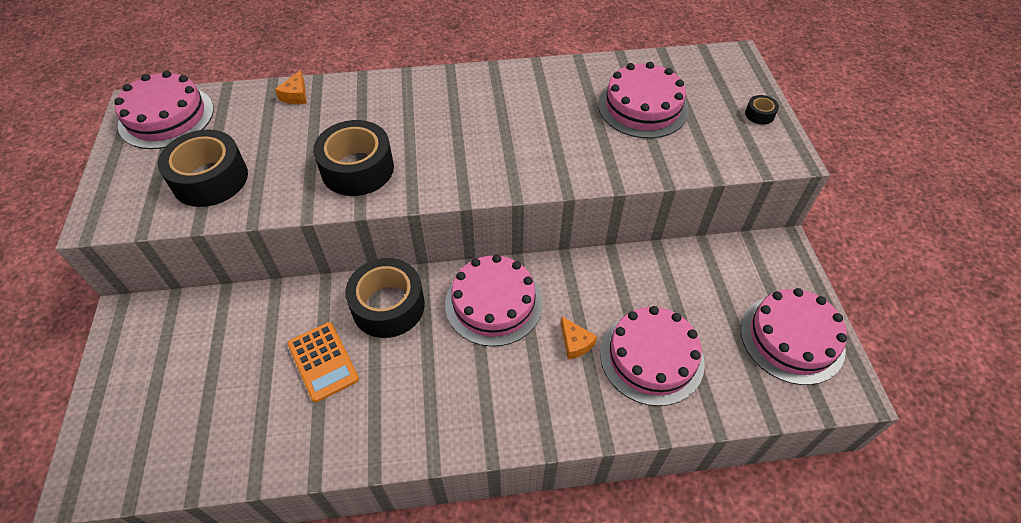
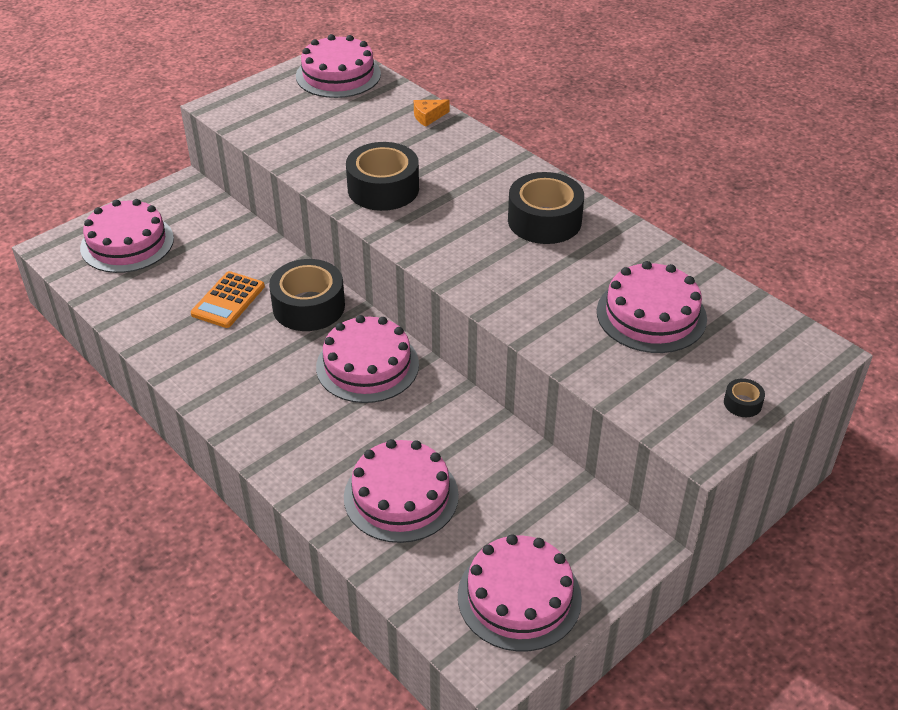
camera: 55 degrees right, 10 degrees down
(154, 407) = (127, 243): none -> pink cake
(210, 179) = (300, 128): black tape -> black tape (544, 220)
(575, 343) = (371, 437): orange cheese -> none

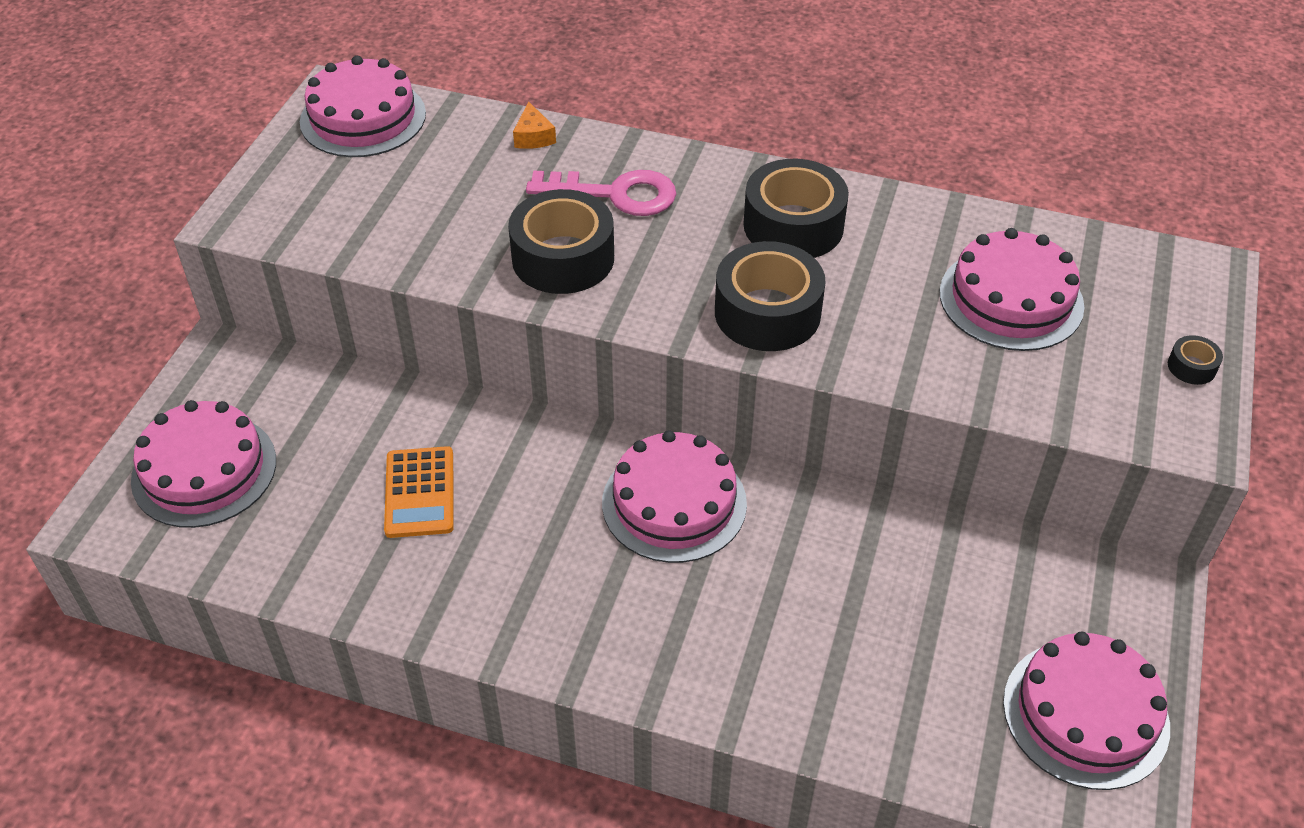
camera: 30 degrees left, 5 degrees up
(308, 306) = (534, 455): black tape -> black tape (767, 312)
(401, 496) = (855, 656): pink cake -> none
(428, 117) = (533, 137): orange cheese -> orange cheese turned 45 degrees counterclockwise
(448, 165) = (615, 194): none -> pink key

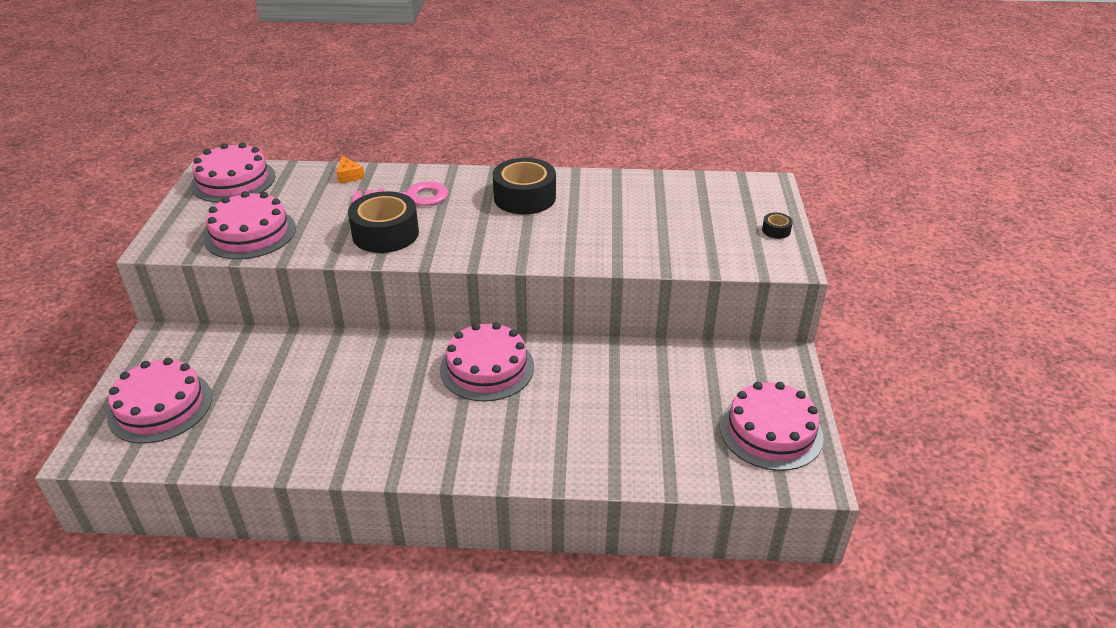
camera: 15 degrees left, 10 degrees down
(420, 493) = (317, 392): orange calculator -> none
(767, 312) = (522, 242): black tape -> none
(1011, 299) = (664, 214): pink cake -> pink cake (250, 233)

